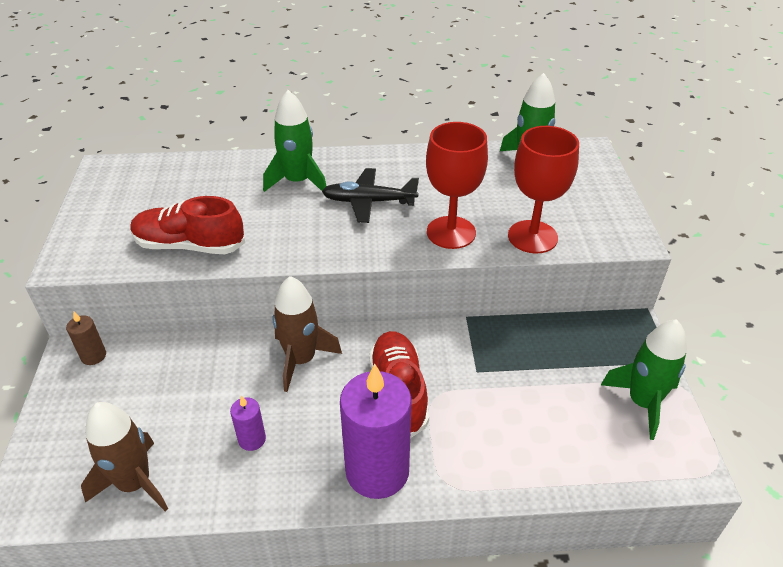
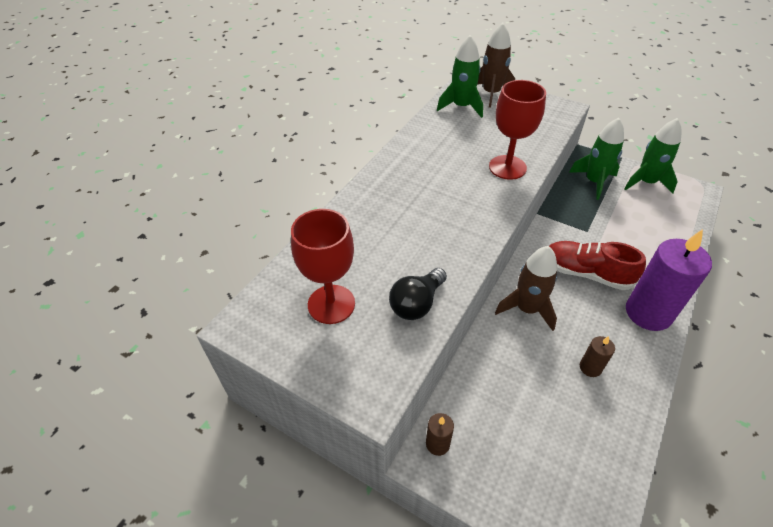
camera: 55 degrees left, 5 degrees up
(135, 483) = (600, 458): brown rocket -> brown rocket (491, 93)
(190, 245) = (417, 303): red shoe -> black light bulb
(252, 439) = (590, 367): purple candle -> brown candle
(298, 181) = (384, 211): green rocket -> green rocket (594, 182)
(368, 202) = (442, 188): black plane -> none
(532, 237) = (537, 139): red goblet -> red goblet (331, 304)

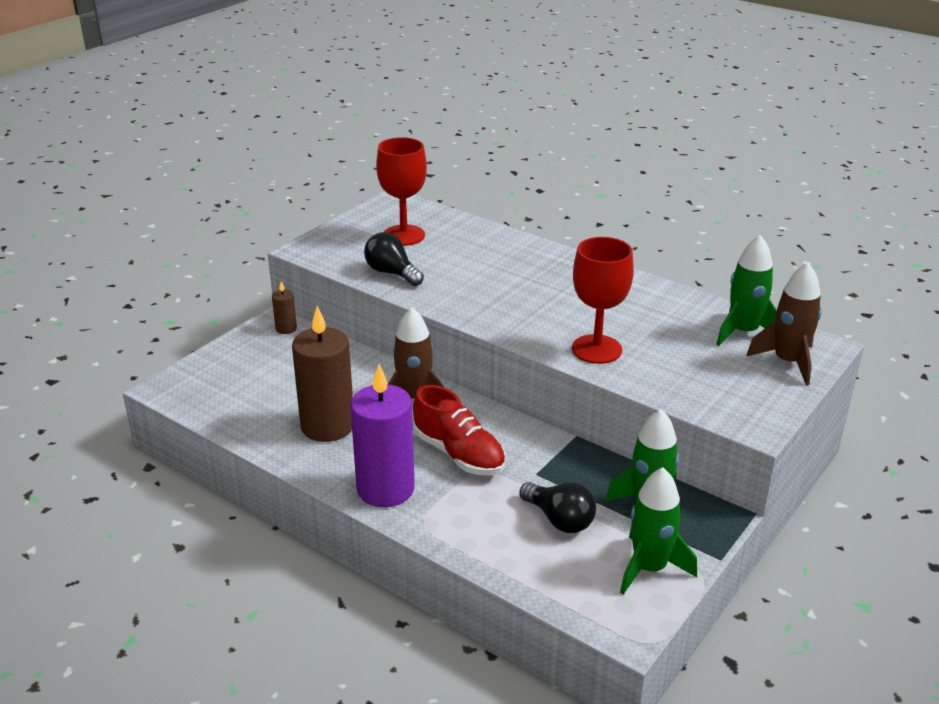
camera: 95 degrees right, 15 degrees down
(586, 273) = (459, 454): red shoe -> red shoe turned 105 degrees clockwise
(590, 367) = (327, 426): brown candle -> brown candle, size x2.23
(627, 218) = (559, 520): none -> black light bulb

